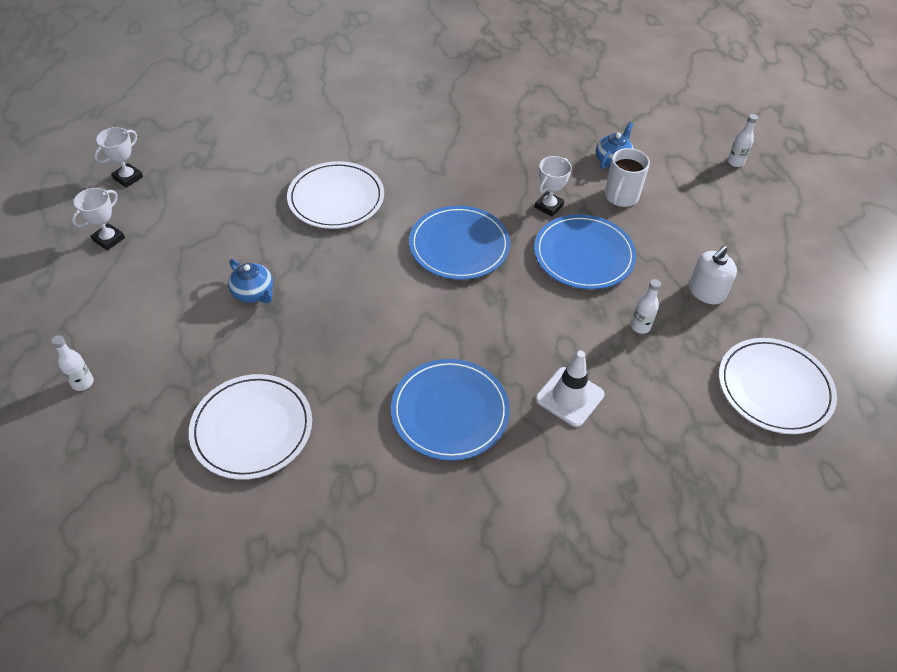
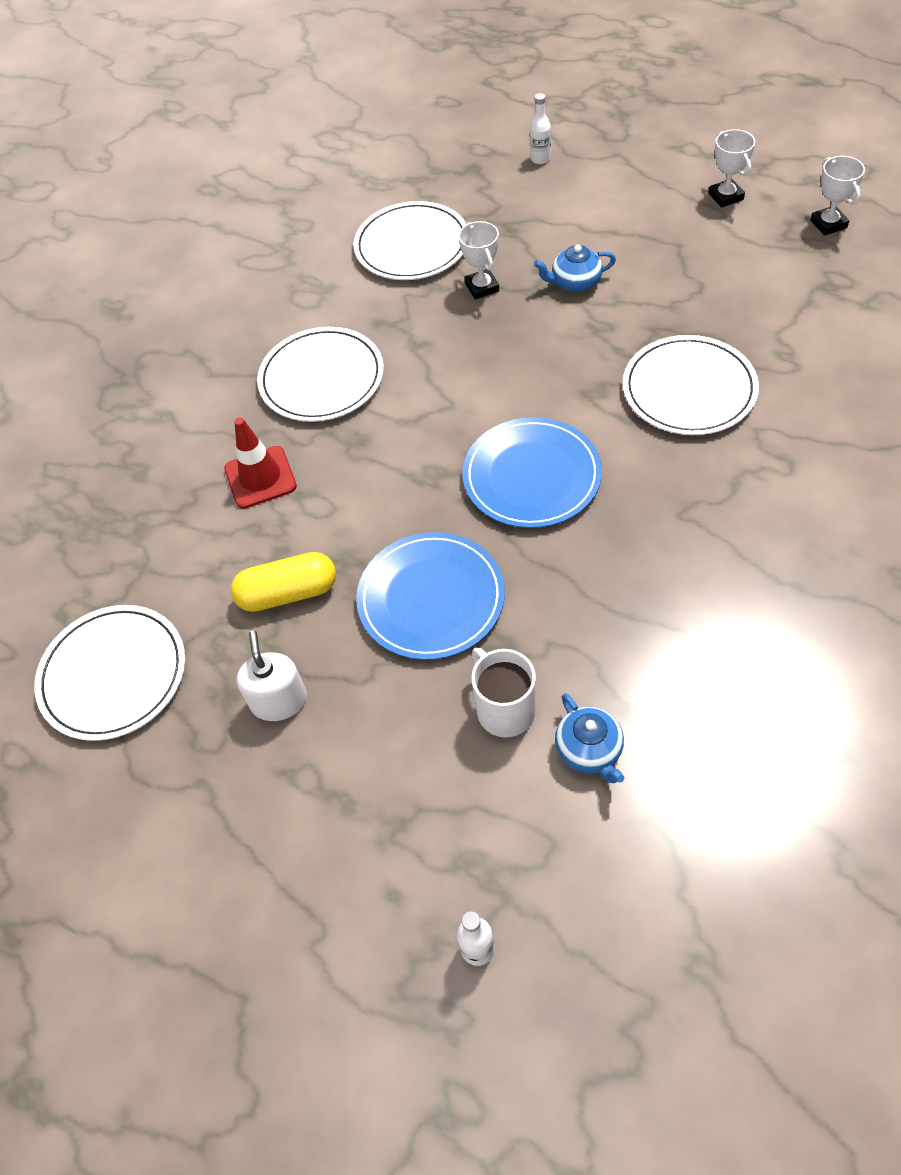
camera: 130 degrees right, 5 degrees up
(450, 411) = (321, 378): blue plate -> white plate
(548, 206) = (541, 606): white trophy -> white trophy (482, 287)
(569, 397) = (260, 477): white traffic cone -> red traffic cone
(640, 326) = (288, 593): white bottle -> yellow capsule

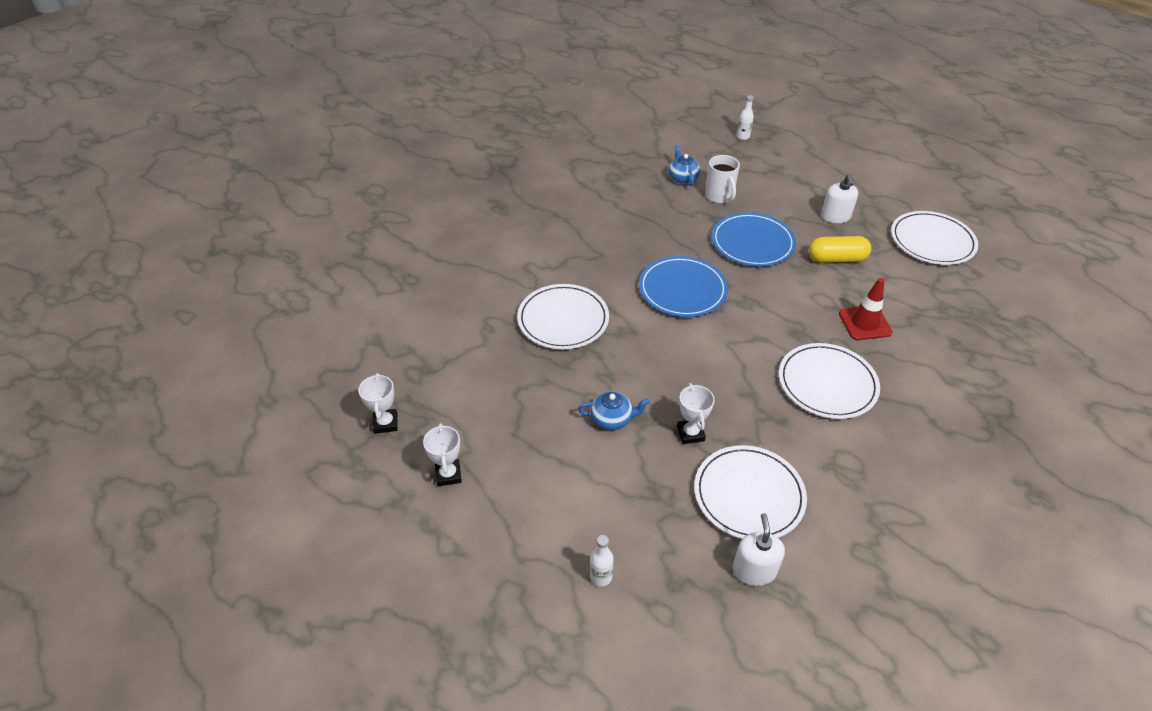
camera: 175 degrees left, 10 degrees down
(403, 191) = (754, 570): none -> white soap dispenser

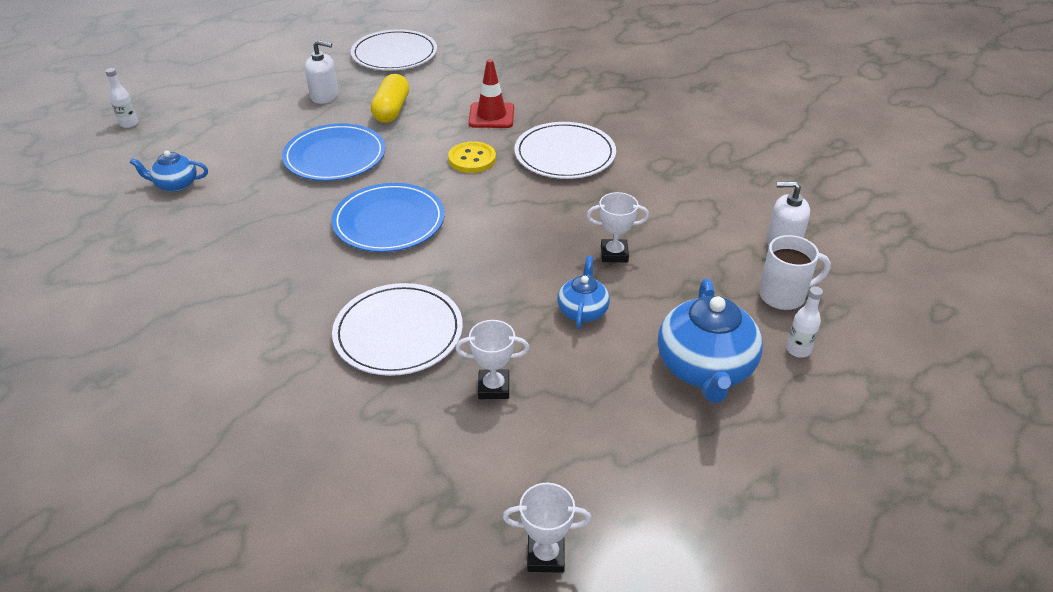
camera: 80 degrees left, 5 degrees down
(448, 475) = (651, 480): white trophy -> white trophy (493, 387)
(564, 505) = (705, 368): none -> blue teapot
(719, 196) = (234, 163): white mug -> white mug (783, 296)
(749, 495) = (697, 230): white plate -> none
(788, 321) = (472, 159): none -> yellow button

